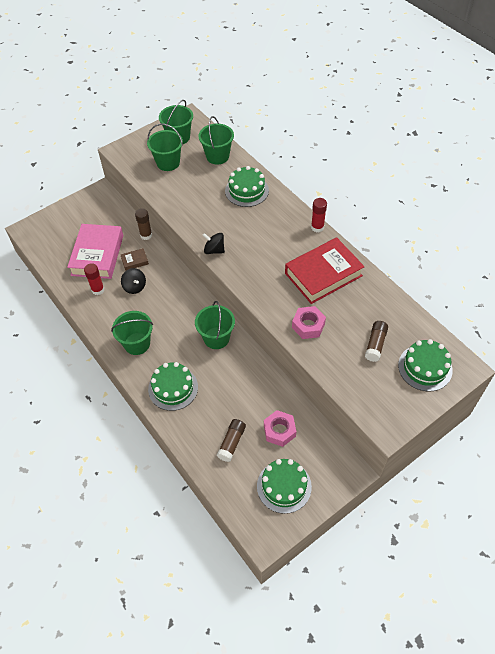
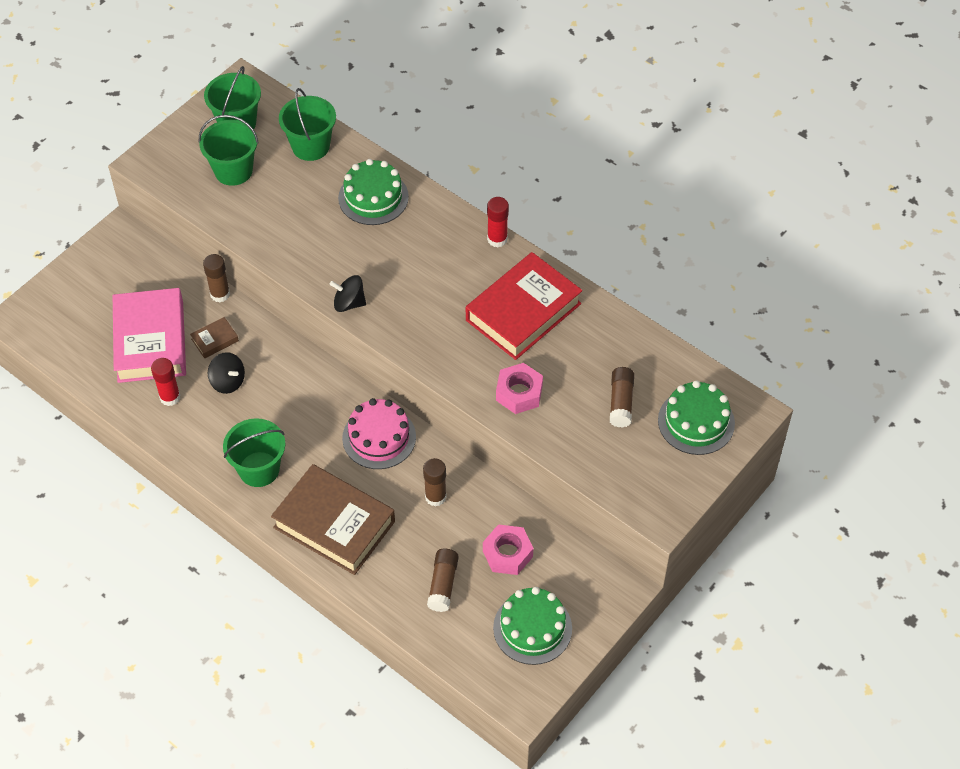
camera: 15 degrees left, 0 degrees up
(173, 388) = (334, 524): green cake -> brown book
(216, 338) = (379, 437): green bucket -> pink cake
(242, 383) = (435, 497): none -> brown glue stick

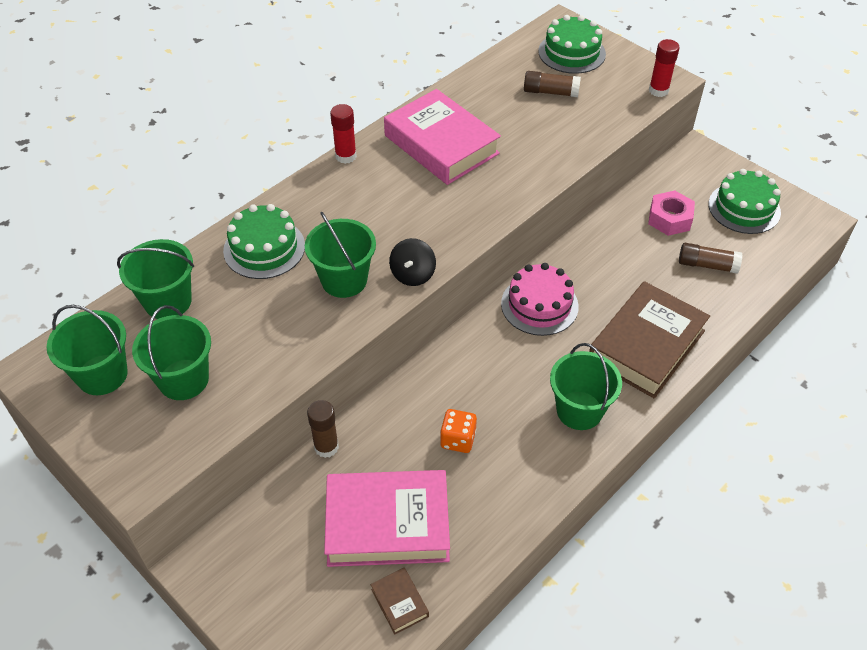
camera: 85 degrees left, 5 degrees down
(170, 397) = (476, 501): red glue stick -> red glue stick (658, 90)
(215, 340) = (395, 453): brown book -> brown book (399, 603)
(228, 382) = (458, 439): black spinning top -> orange dice
(340, 256) = (344, 280): none -> green bucket
(435, 497) = (610, 265): brown glue stick -> none
(519, 393) = (538, 154): pink nut -> none
(523, 312) = (441, 144): red book -> pink book

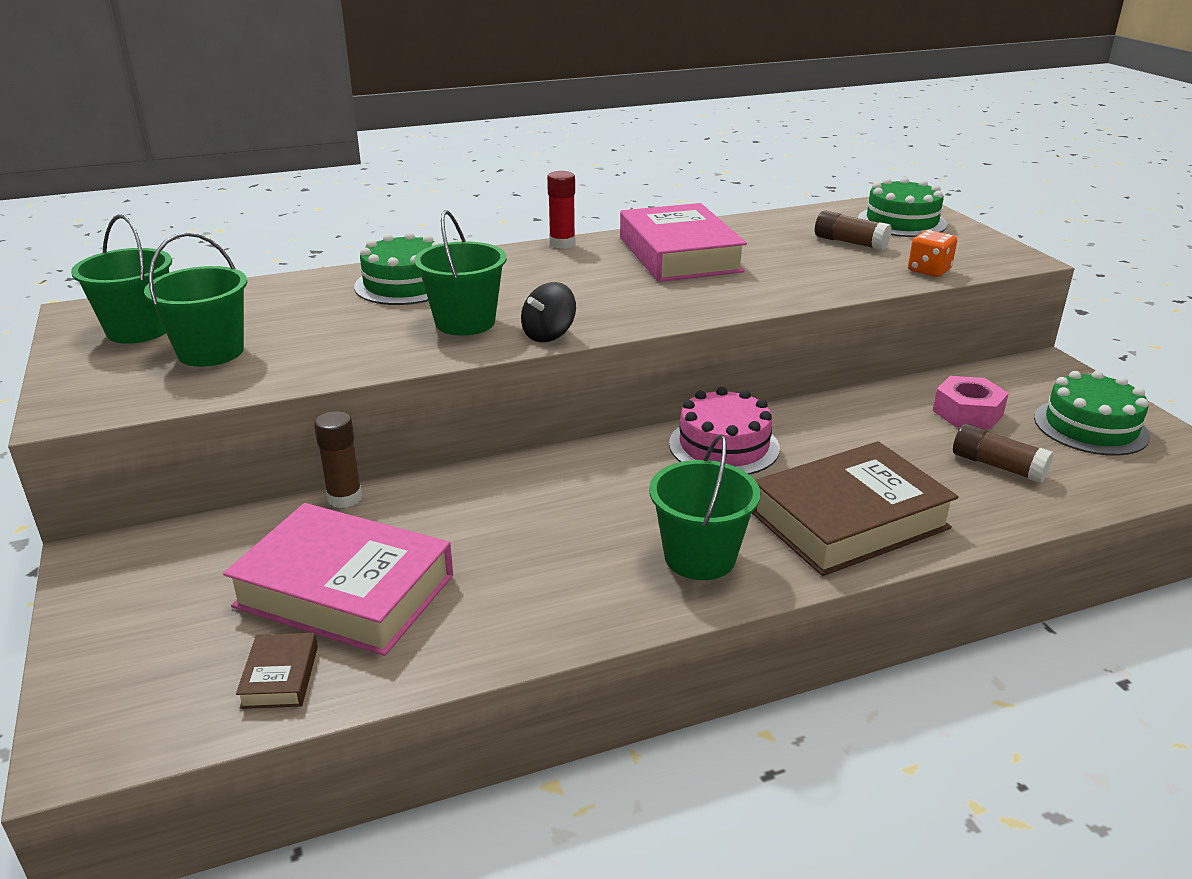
camera: 25 degrees right, 20 degrees down
(168, 301) = (265, 298): green bucket -> none
(458, 439) = (509, 538): orange dice -> orange dice (929, 270)
(658, 90) = (998, 264): red glue stick -> none

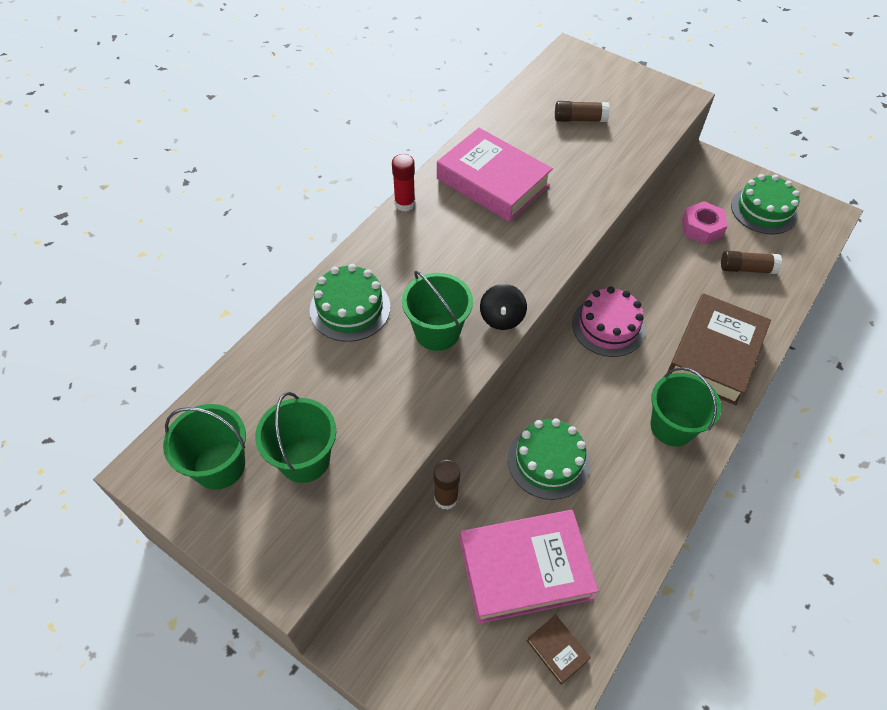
camera: 35 degrees left, 25 degrees up
(902, 222) = (588, 79): green cake -> green cake (548, 461)
(929, 270) = (647, 133): orange dice -> none

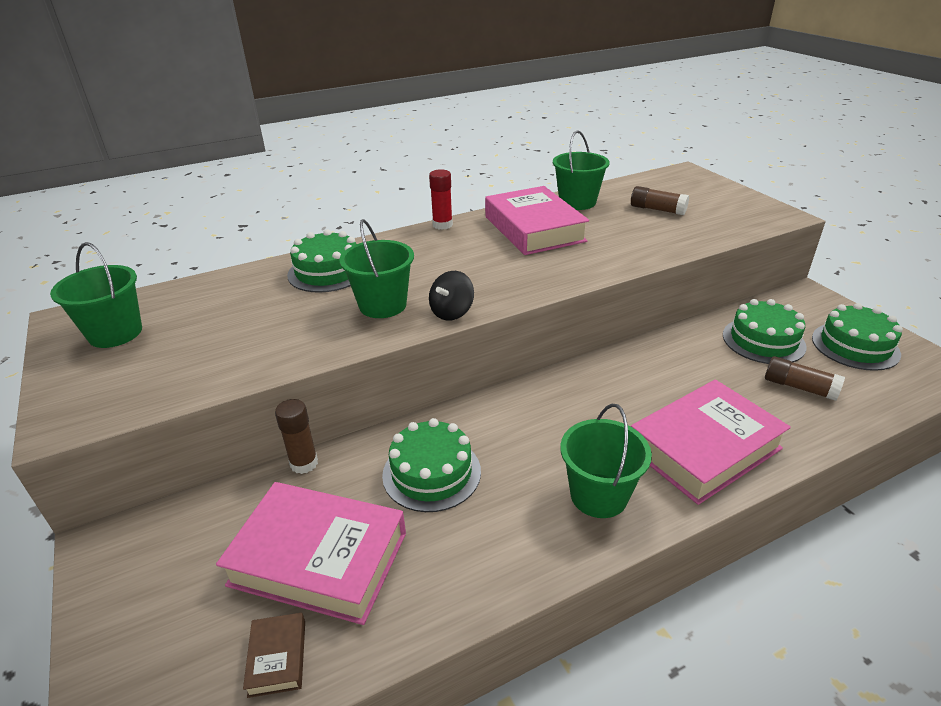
camera: 30 degrees right, 20 degrees down
(305, 459) = (179, 351): green bucket -> green bucket (577, 202)
(608, 326) = (592, 386): pink cake -> none
(701, 228) = (763, 340): pink nut -> green cake
(714, 354) = (703, 448): brown book -> pink book

